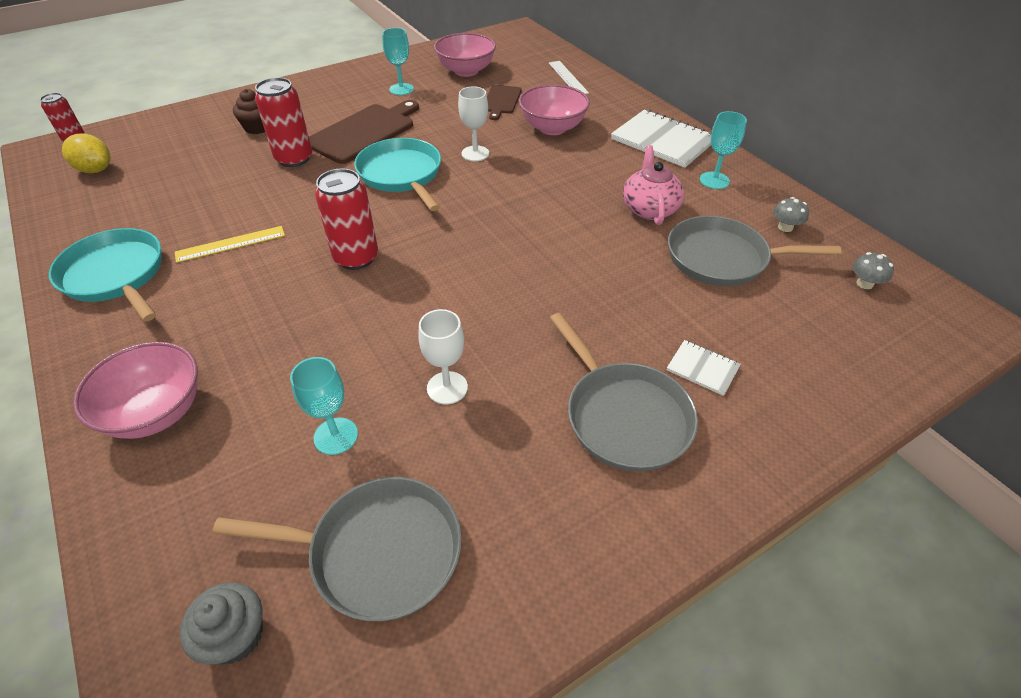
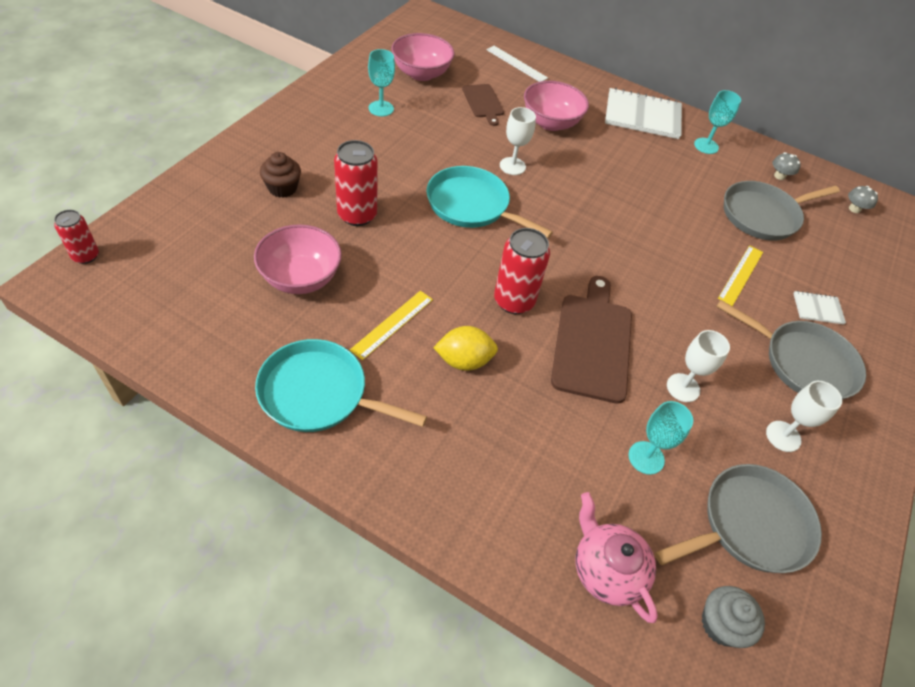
camera: 35 degrees left, 5 degrees up
(95, 170) = (158, 286): yellow lemon -> yellow lemon (464, 361)
(156, 412) = (497, 500): pink bowl -> pink bowl (301, 278)
(364, 132) = (394, 167): brown cutting board -> brown cutting board (593, 342)
(517, 480) = (783, 436): none -> white goblet
(632, 306) = (740, 275): none -> yellow ruler
(649, 208) = (684, 185): pink teapot -> pink teapot (606, 570)

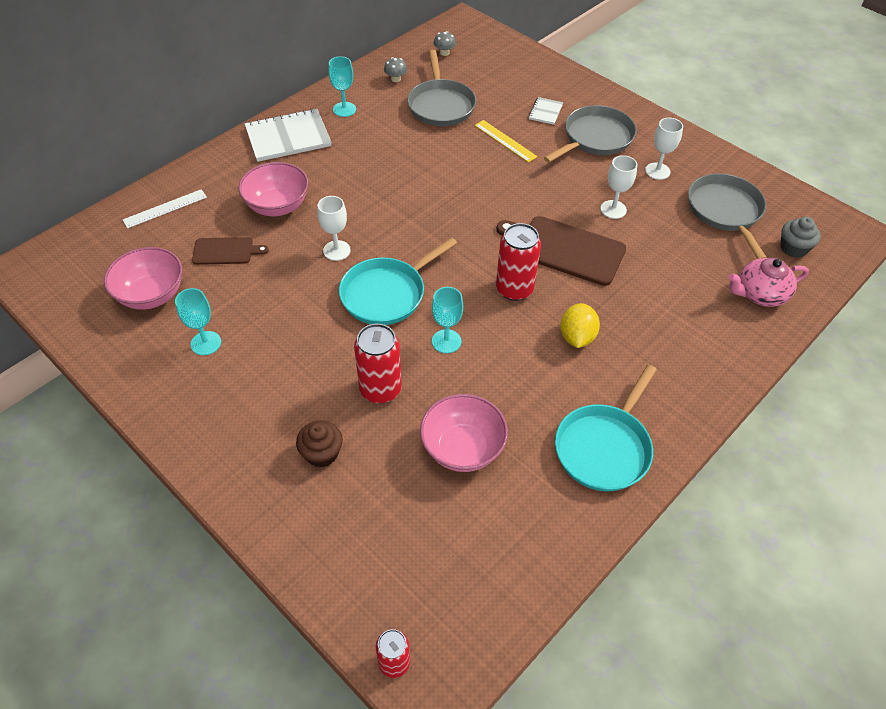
camera: 70 degrees left, 0 degrees up
(392, 324) = (531, 381): yellow ruler -> none
(642, 116) = (288, 137): white notebook -> white notebook turned 45 degrees clockwise
(646, 457) = (673, 248): turquoise goblet -> turquoise goblet (446, 341)

